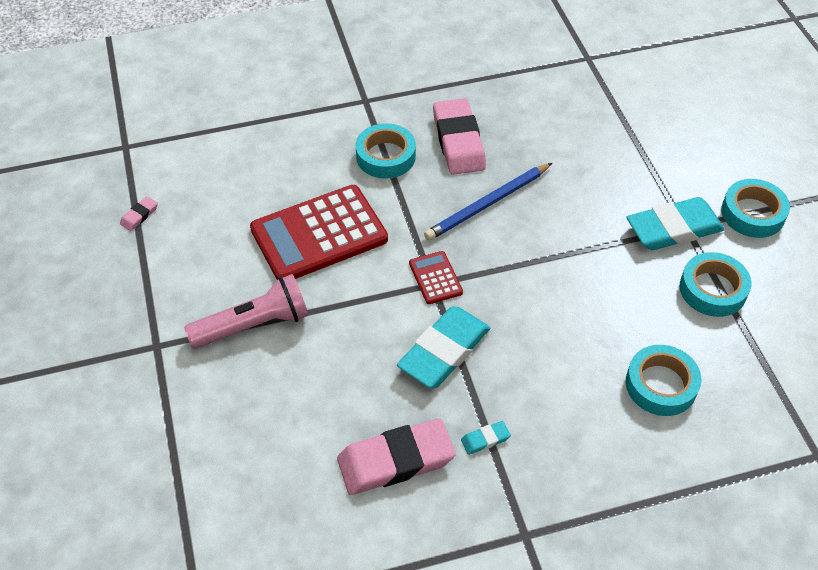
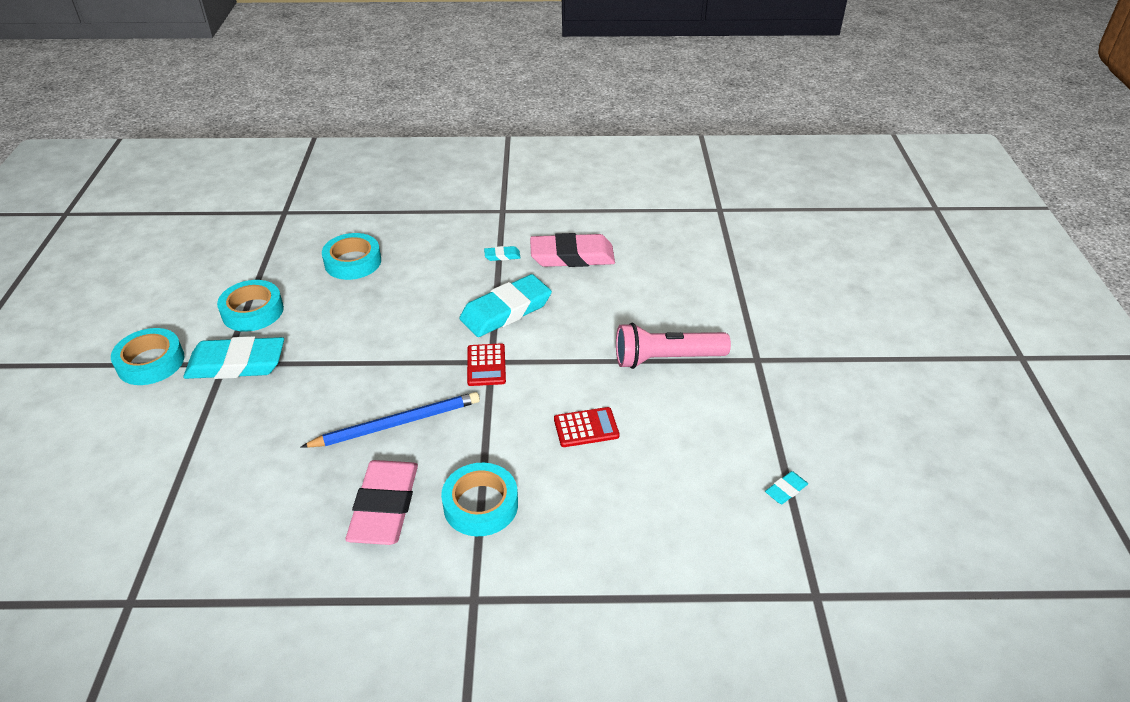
camera: 165 degrees left, 10 degrees down
(139, 215) = (786, 490): pink eraser -> turquoise eraser
(319, 234) = (586, 428): red calculator -> red calculator, size x0.46

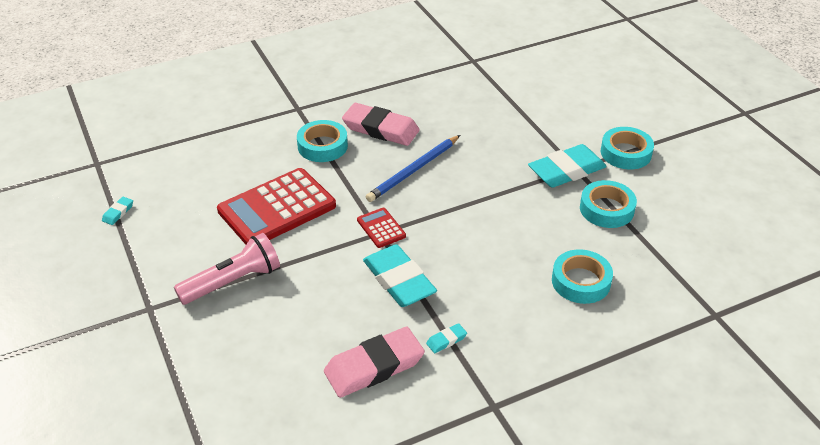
camera: 155 degrees right, 0 degrees up
(384, 506) = (380, 129): pink eraser -> pink eraser turned 45 degrees counterclockwise
(506, 311) = (399, 280): turquoise eraser -> turquoise eraser turned 60 degrees counterclockwise
(586, 428) = (277, 208): red calculator -> red calculator, size x2.17

